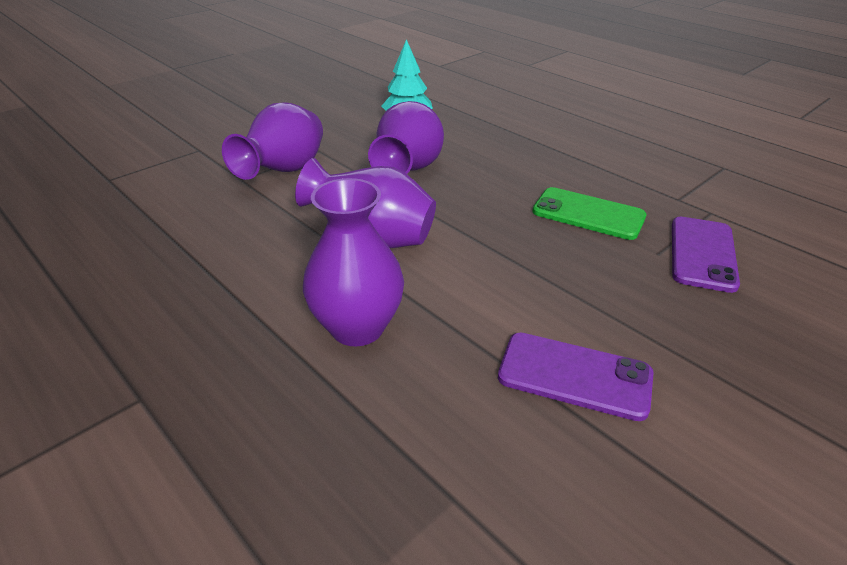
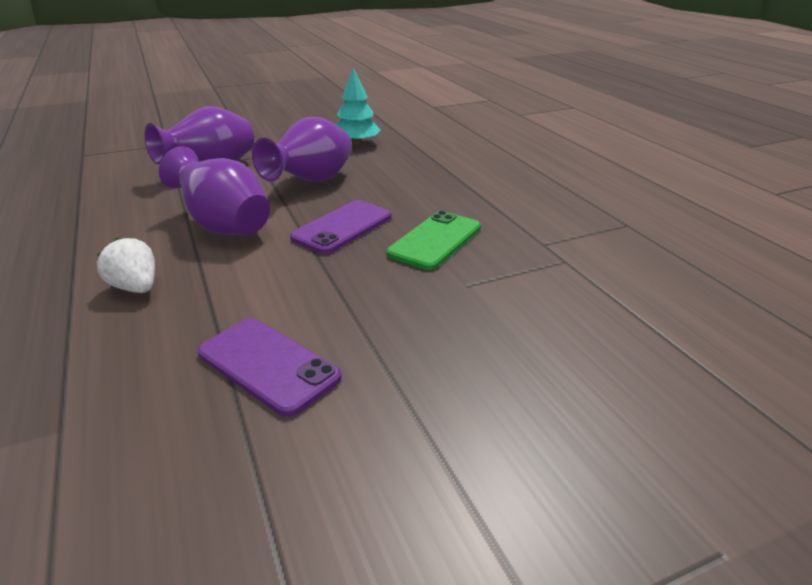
camera: 20 degrees right, 5 degrees down
(357, 327) = (135, 288): purple vase -> white strawberry
(588, 214) = (435, 241): green phone -> green phone turned 75 degrees clockwise
(702, 254) = (513, 294): purple phone -> purple phone (342, 227)

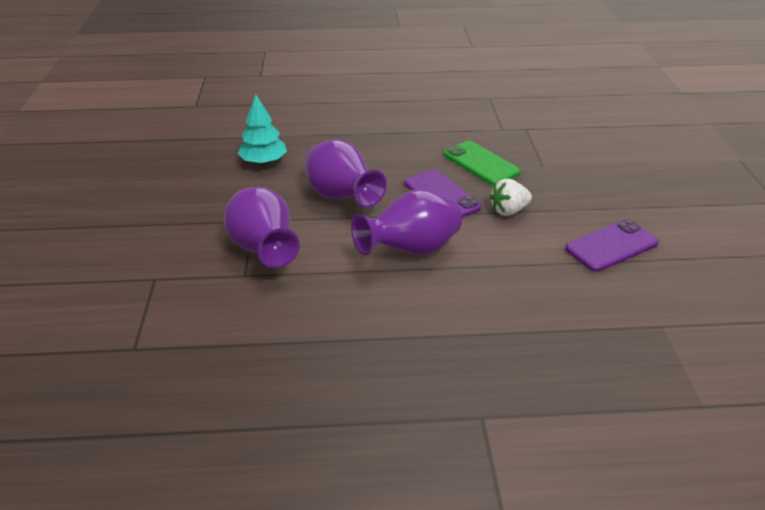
camera: 70 degrees left, 5 degrees up
(135, 288) = (500, 298): white strawberry -> white strawberry (509, 211)

